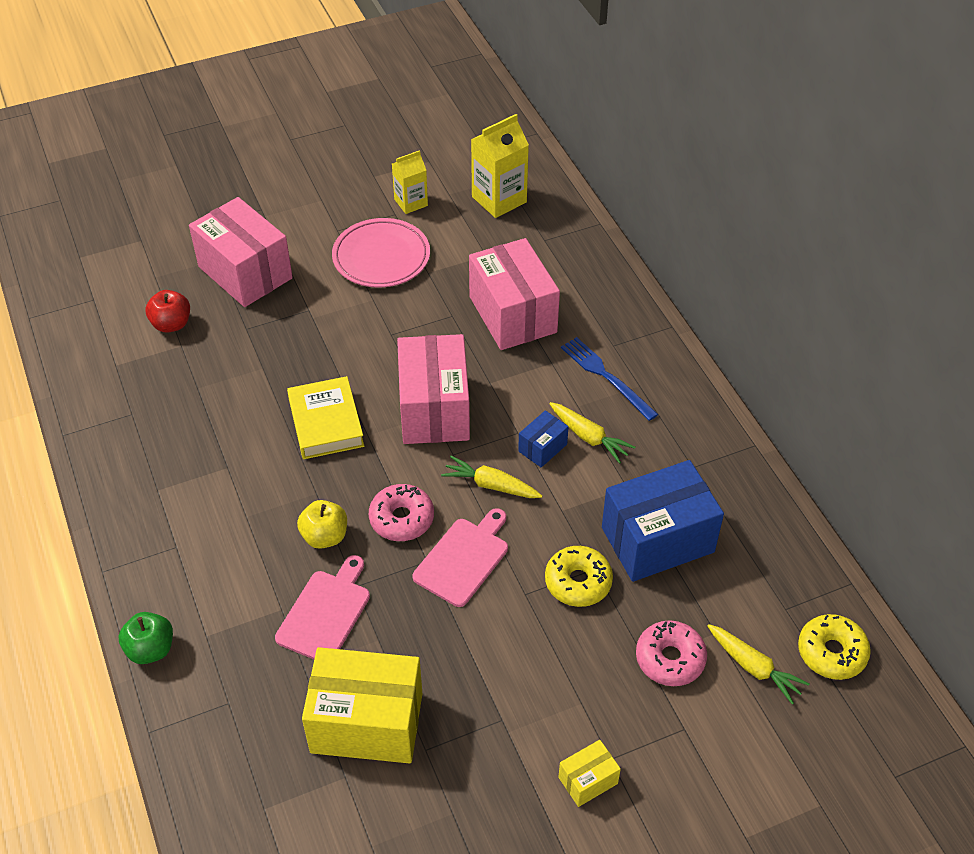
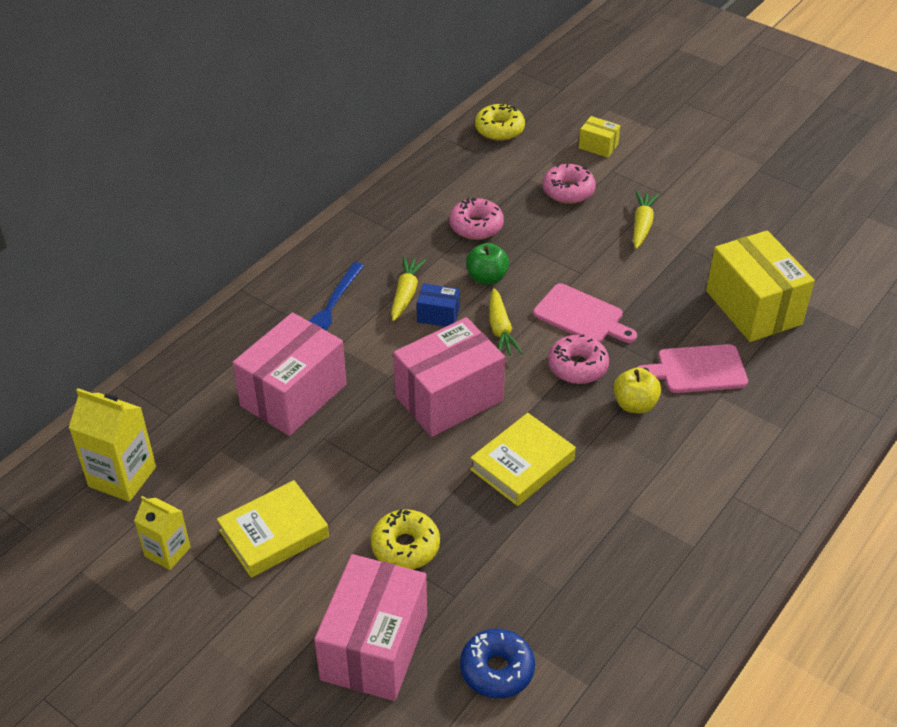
camera: 120 degrees left, 5 degrees down
(151, 649) = (826, 455): green apple -> green apple (487, 278)
(171, 324) = (497, 670): red apple -> blue donut
(381, 257) = (274, 534): pink plate -> yellow book
(463, 559) = (581, 316): pink cutting board -> pink cutting board turned 150 degrees counterclockwise
(578, 582) = (547, 251): yellow donut -> yellow donut (405, 546)
(588, 780) = (686, 196): yellow box -> yellow box (598, 146)
(657, 540) = (476, 226): blue box -> pink donut
(754, 667) = (540, 156): yellow carrot -> yellow carrot (642, 225)

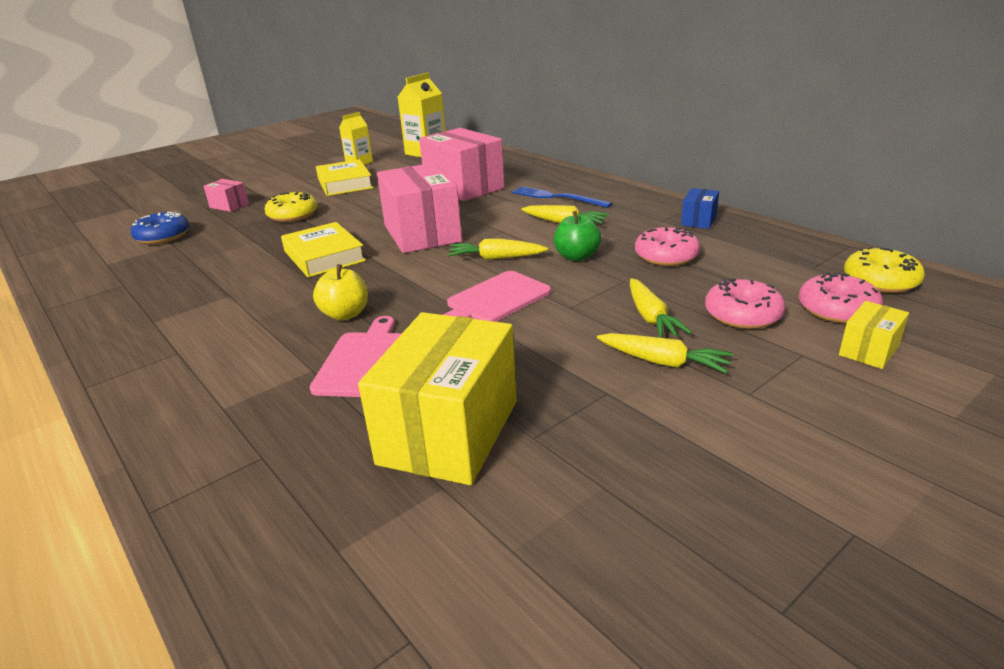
camera: 105 degrees right, 15 degrees down
(374, 647) = (229, 206): pink box -> pink box, size x0.46
(438, 315) = (529, 234): blue box -> blue box (698, 220)
(577, 366) = (420, 290): pink donut -> pink donut (837, 310)
(585, 231) = (651, 318): none -> yellow carrot
(753, 307) = (449, 432): yellow box -> yellow box turned 60 degrees counterclockwise

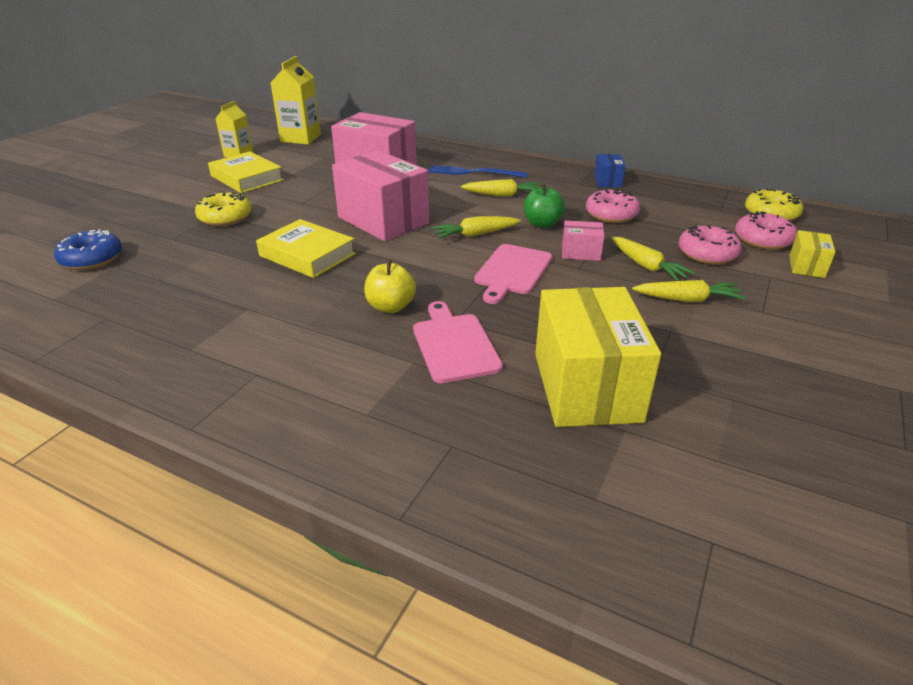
camera: 25 degrees left, 5 degrees up
(229, 206) = (136, 215): pink box -> pink box (580, 253)

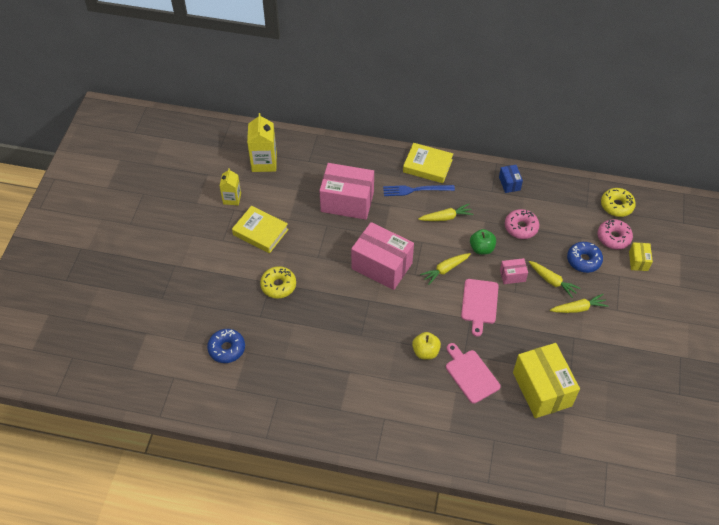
camera: 15 degrees left, 20 degrees up
(307, 255) = (354, 314): yellow book -> yellow book (427, 166)
(707, 254) = (583, 260): pink donut -> blue donut

